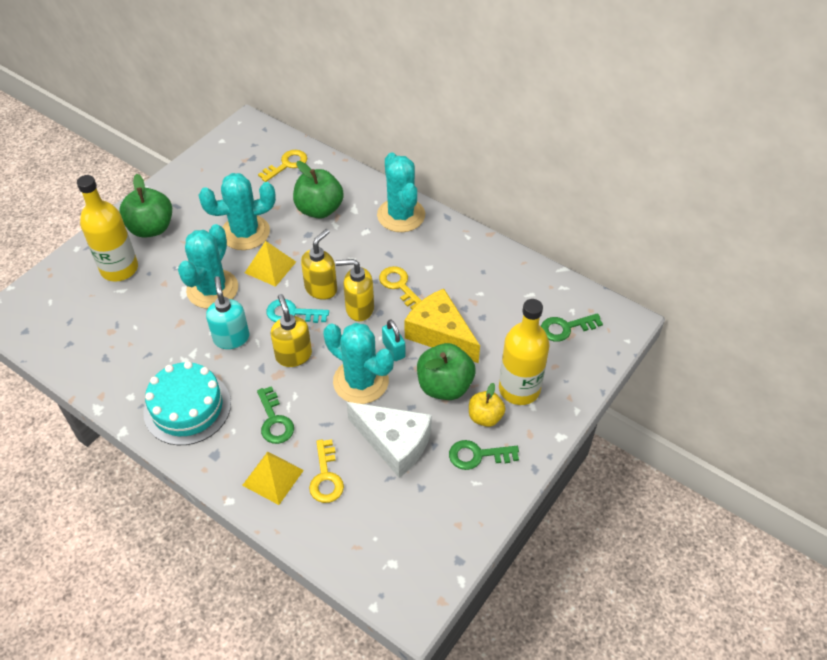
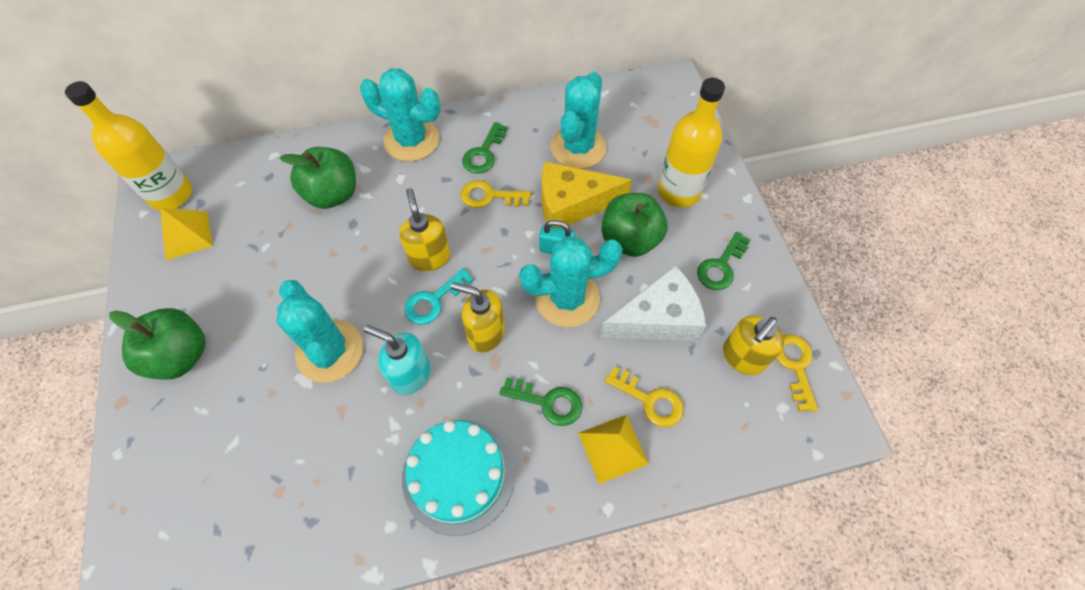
camera: 50 degrees left, 10 degrees up
(119, 269) = (200, 425): yellow bottle -> yellow bottle (171, 194)
(245, 233) = (290, 273): turquoise cactus -> turquoise cactus (578, 147)
(270, 267) = (358, 281): yellow pyramid -> yellow pyramid (186, 235)
(287, 164) = (245, 181): yellow key -> yellow key (795, 366)
(359, 309) = (484, 243): yellow soap dispenser -> yellow soap dispenser (742, 357)
(485, 417) = (686, 234): yellow apple -> none
(565, 328) = (646, 120): green key -> green key (484, 153)

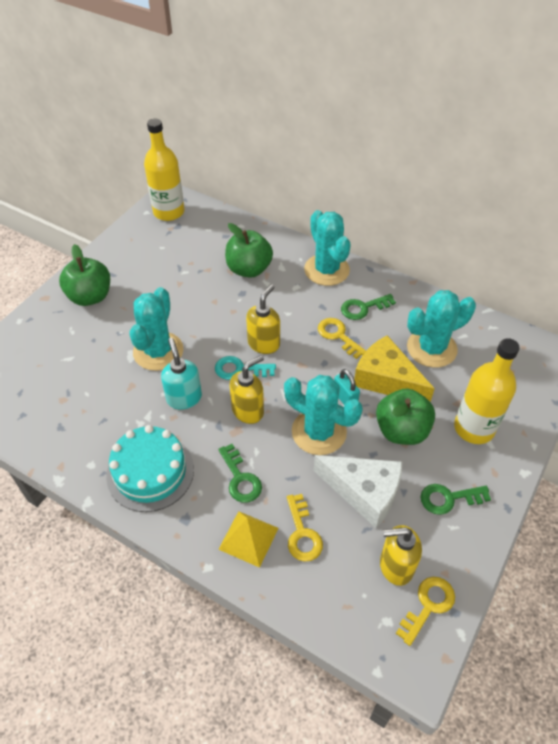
camera: 45 degrees right, 10 degrees down
(186, 235) = (154, 238): yellow pyramid -> none
(485, 333) = (248, 410): yellow soap dispenser -> yellow soap dispenser turned 75 degrees clockwise

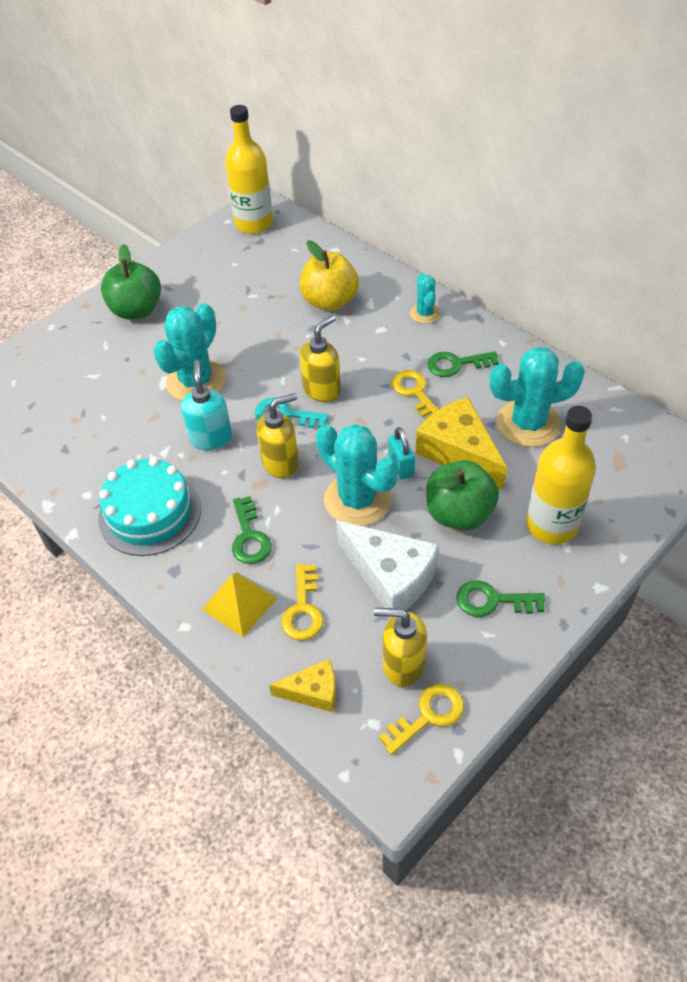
camera: 15 degrees right, 0 degrees up
(249, 269) = (330, 301): green apple -> yellow apple
(326, 270) = (425, 314): turquoise cactus -> turquoise cactus, size x0.53
(331, 604) = (313, 692): none -> yellow cheese

